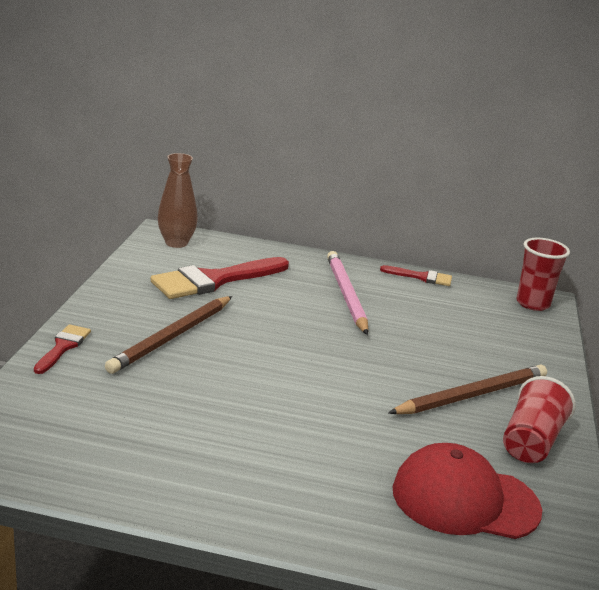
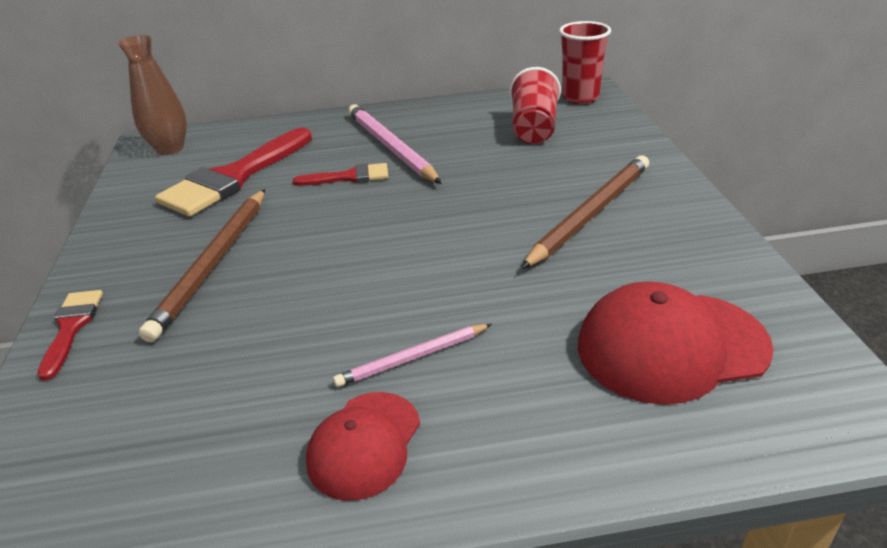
camera: 15 degrees left, 10 degrees up
(217, 479) = (364, 444): none -> red cap
(277, 443) = (413, 358): none -> pink pencil
(421, 277) = (456, 105): red brush -> red brush (349, 177)
(531, 441) = (686, 245): red cup -> red cup (534, 128)

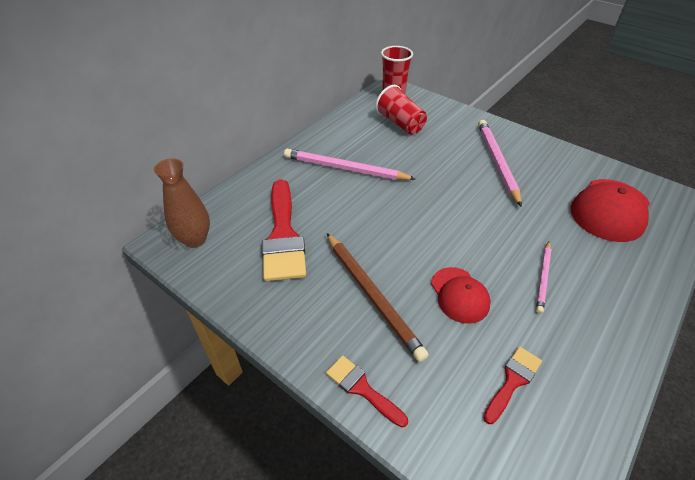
camera: 45 degrees left, 10 degrees up
(349, 177) = (354, 199): red brush -> red brush (513, 381)
(364, 444) = (589, 328): red cap -> red cap (459, 295)
(590, 214) = (496, 162): brown pencil -> pink pencil

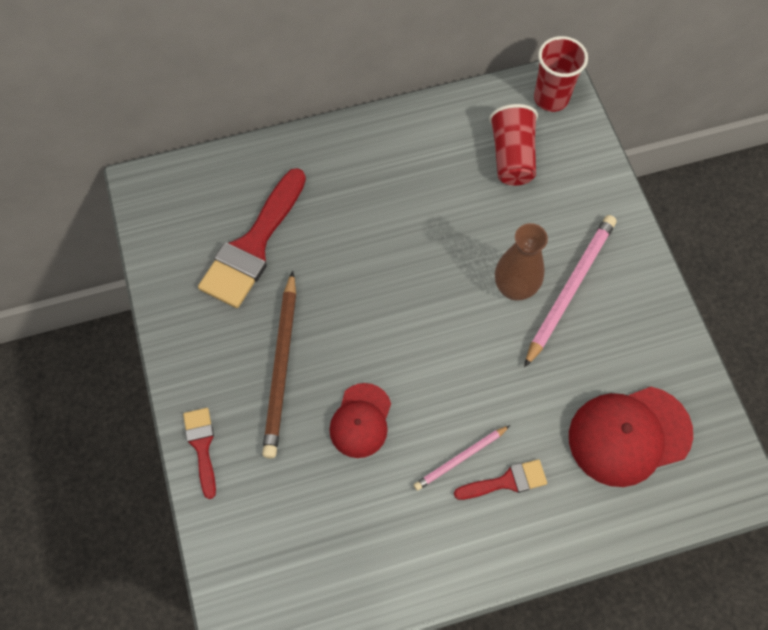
camera: 35 degrees right, 20 degrees up
(195, 239) = (170, 199): brown vase -> brown vase (514, 288)
(345, 169) = (385, 192): pink pencil -> none
(513, 381) = (327, 527): red brush -> red brush (506, 481)

